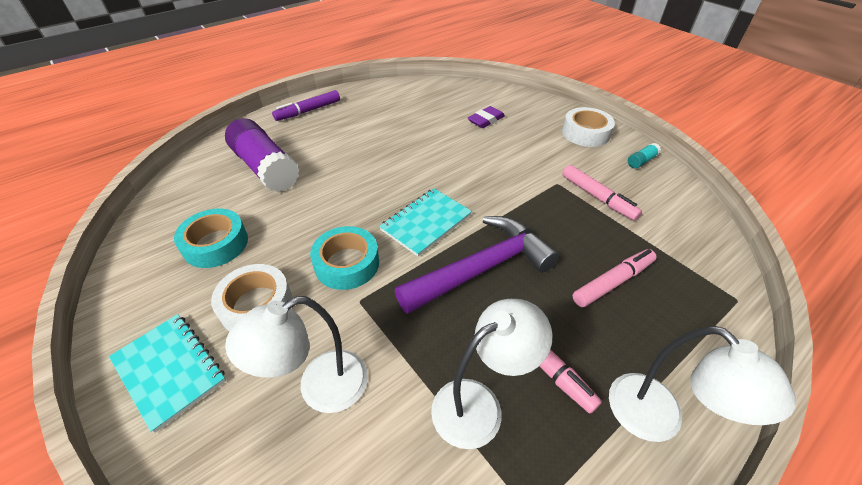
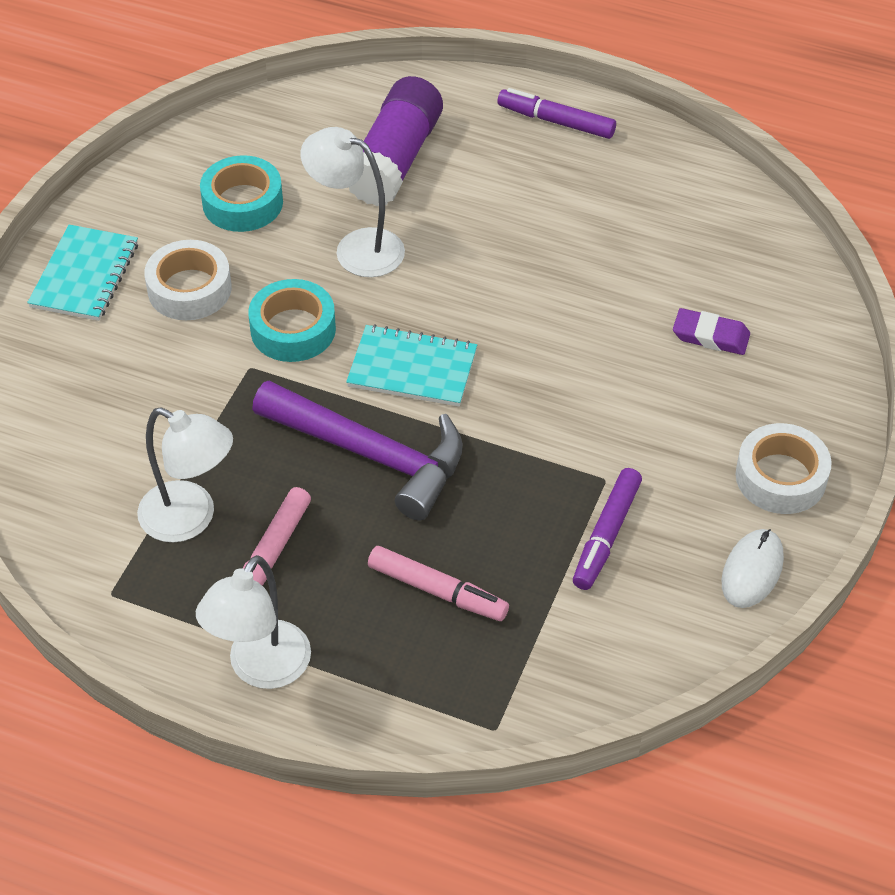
camera: 60 degrees right, 5 degrees up
(320, 388) = (133, 392): white lamp -> white lamp (356, 248)
(597, 197) = (606, 535): pink marker -> purple marker
(641, 161) = (752, 570): turquoise glue stick -> white mouse

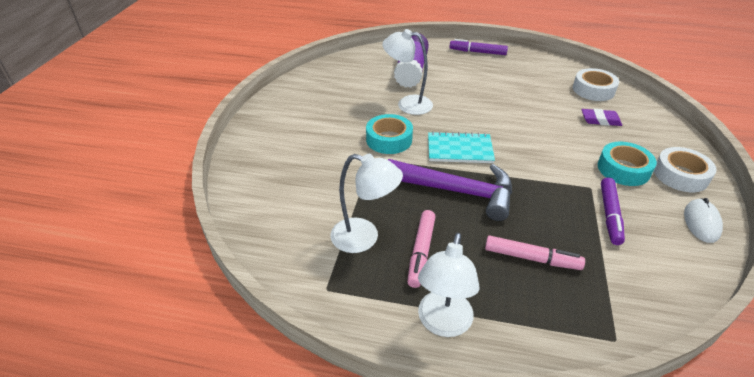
camera: 10 degrees left, 10 degrees down
(84, 275) = (269, 129): turquoise notebook -> none
(189, 289) = (327, 128): white tape -> white tape (593, 90)
(242, 203) = (343, 92): turquoise tape -> turquoise tape (623, 169)

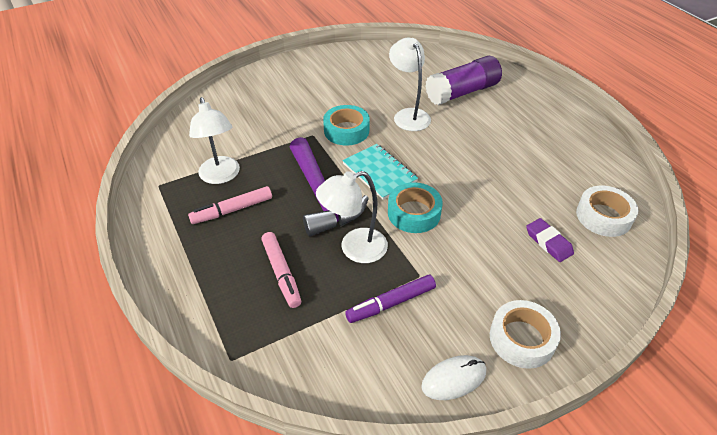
camera: 50 degrees right, 5 degrees up
(443, 324) = (171, 254): white lamp -> white lamp (354, 249)
(477, 52) = (556, 112): purple marker -> none
(623, 169) = (478, 289): turquoise tape -> turquoise tape (414, 213)

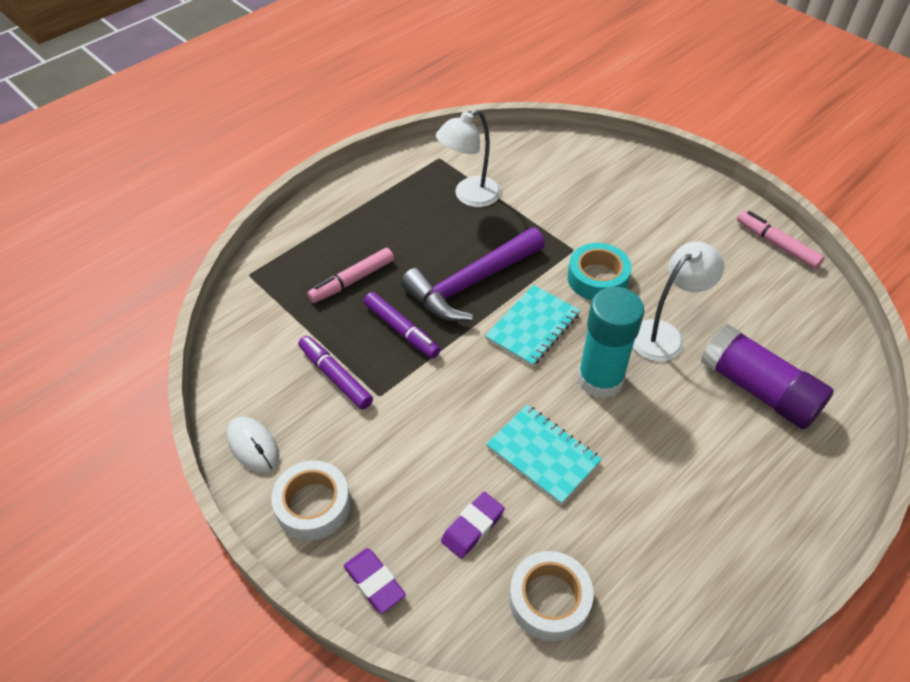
camera: 75 degrees right, 5 degrees up
(232, 210) = (424, 220): pink marker -> pink marker (776, 244)
(354, 249) = (401, 330): white lamp -> purple marker
(414, 213) = (475, 373): turquoise tape -> none
(437, 152) = (600, 379): none -> turquoise glue stick
(494, 194) = (543, 455): none -> turquoise notebook
(592, 308) = (374, 582): none -> purple eraser

